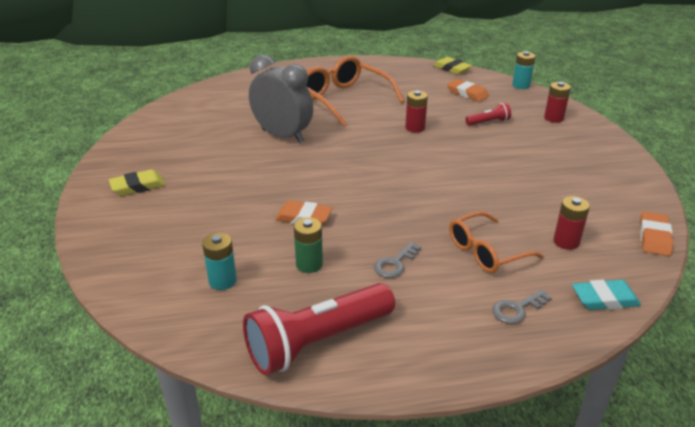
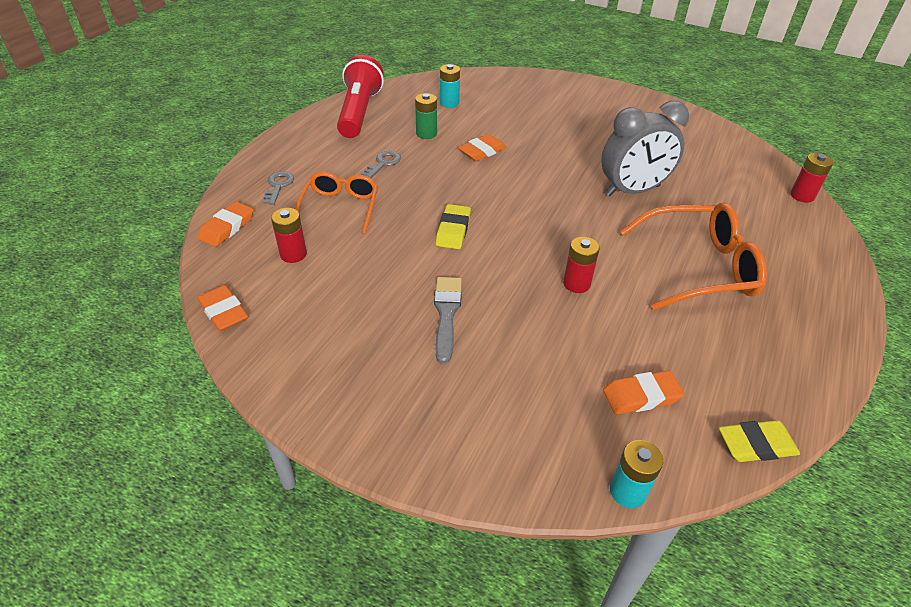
camera: 125 degrees right, 10 degrees up
(138, 186) = (601, 104): yellow eraser -> yellow eraser (453, 230)
(395, 264) = (383, 163): grey key -> grey key turned 45 degrees clockwise
(488, 122) = (536, 356): red flashlight -> none
(507, 157) = (446, 314): none -> grey brush
(553, 118) = (488, 436): red battery -> red battery (802, 196)
(604, 299) = (227, 227): turquoise eraser -> orange eraser

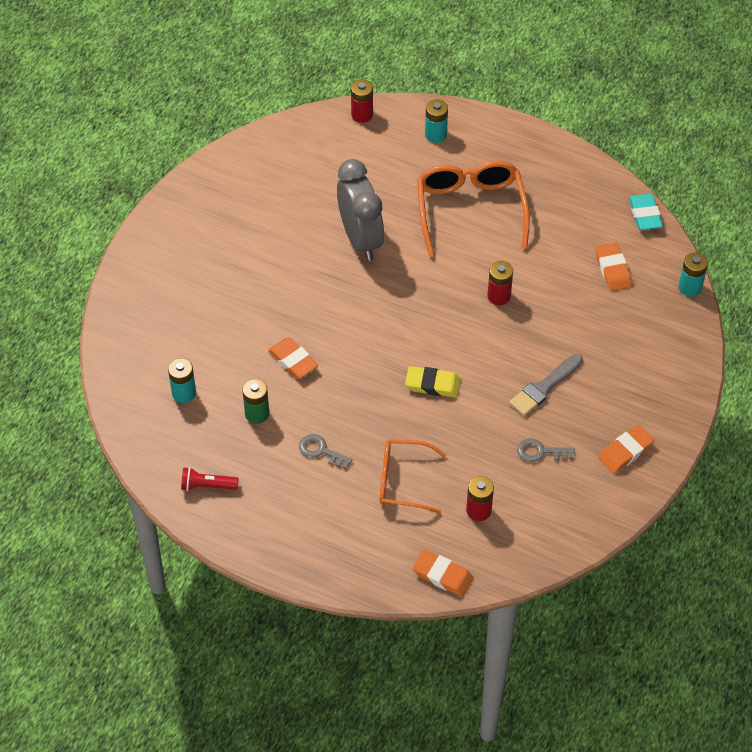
camera: 90 degrees left, 10 degrees up
(223, 312) = (559, 550): orange eraser -> orange eraser (625, 451)
(278, 186) = (368, 544): grey key -> grey key (540, 452)
(359, 112) = (207, 486): red flashlight -> red flashlight, size x0.46
(446, 314) = (544, 387): grey brush -> grey brush turned 45 degrees counterclockwise
(756, 444) = (645, 215): yellow eraser -> turquoise eraser
(802, 245) = (435, 134): none -> turquoise battery

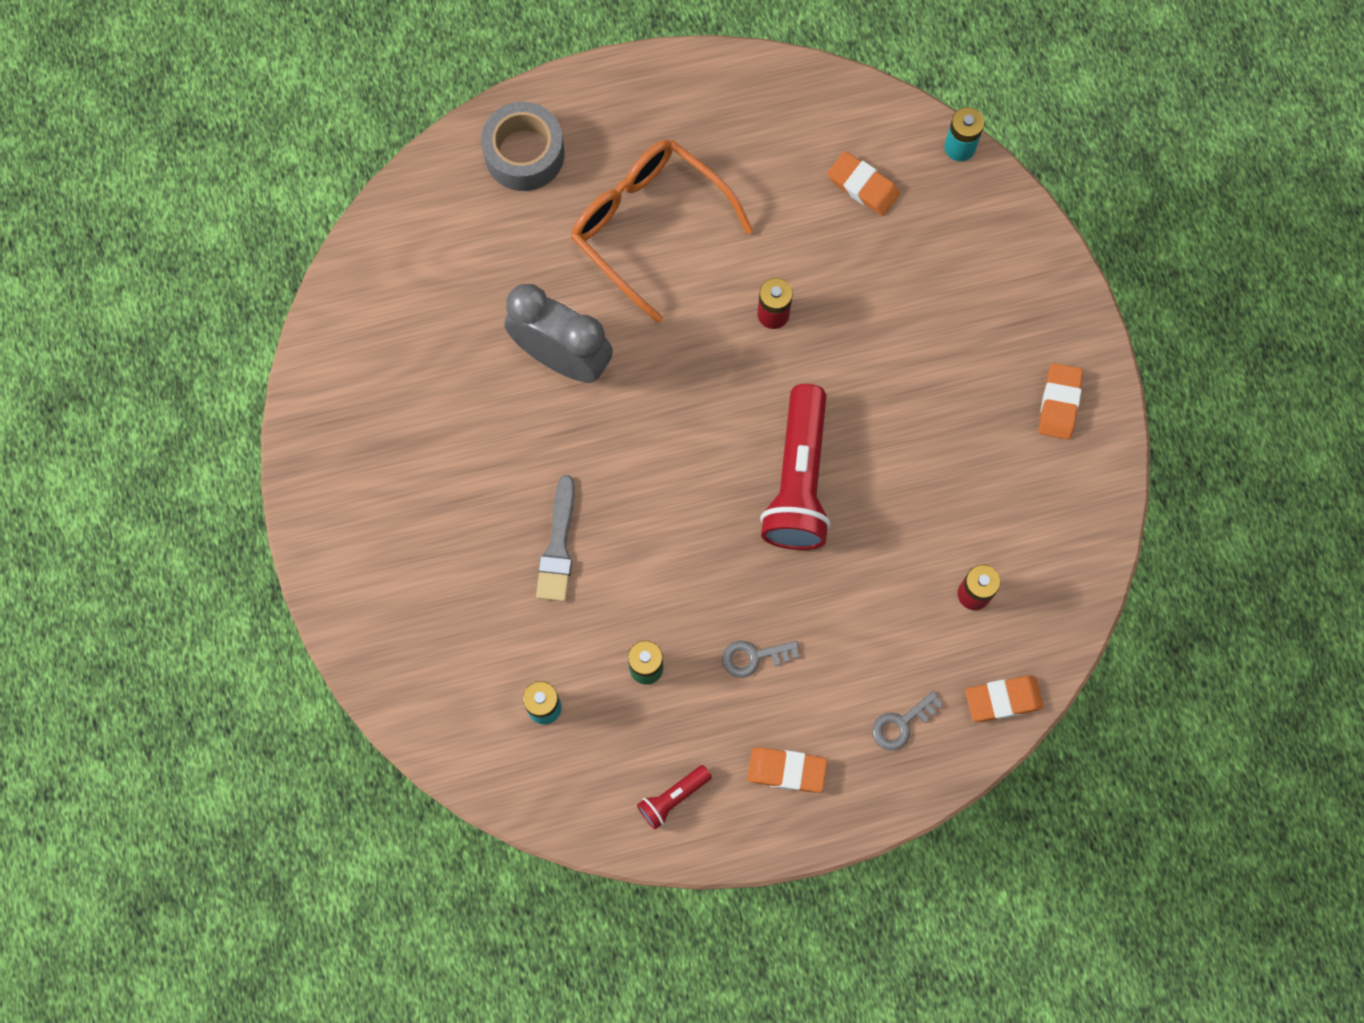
camera: 40 degrees left, 20 degrees up
(293, 360) = (626, 571): orange eraser -> orange eraser (786, 770)
(362, 115) = (417, 189): red battery -> none
(402, 481) = (868, 623): orange glasses -> none
(433, 384) = (799, 480): yellow eraser -> red flashlight
(435, 134) = (524, 154): turquoise battery -> grey tape
(540, 452) = (976, 473): grey key -> grey key (901, 724)
(544, 387) = (915, 391): grey brush -> grey brush (558, 546)
(645, 215) = (838, 88): turquoise eraser -> none

